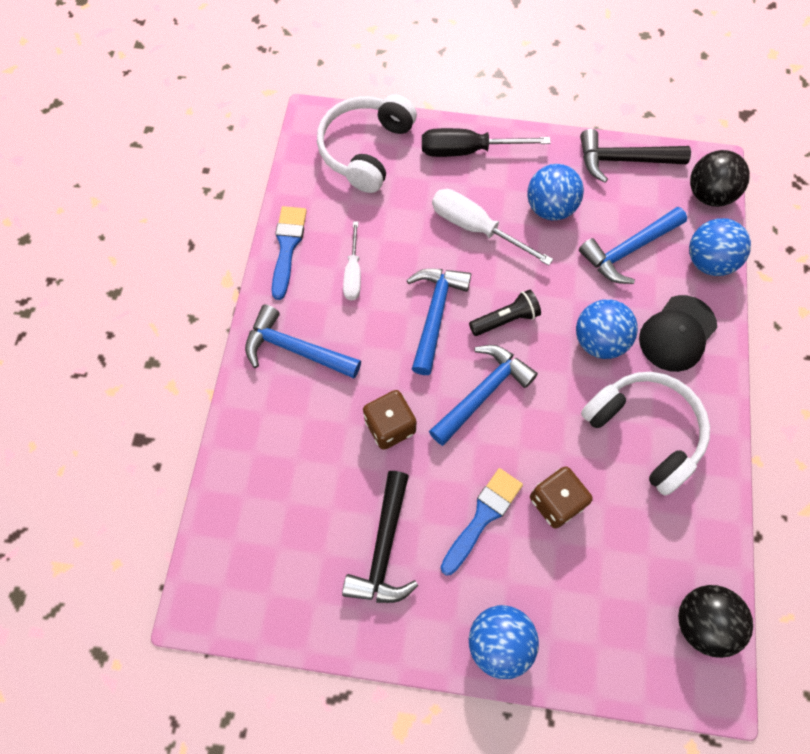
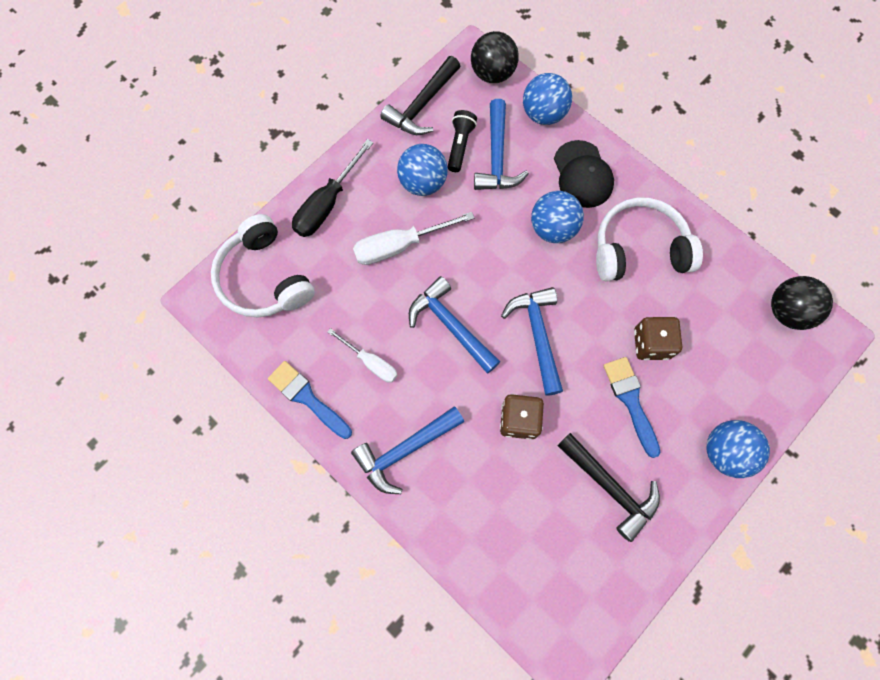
camera: 55 degrees left, 5 degrees up
(505, 319) = (491, 278): black flashlight -> black flashlight (460, 145)

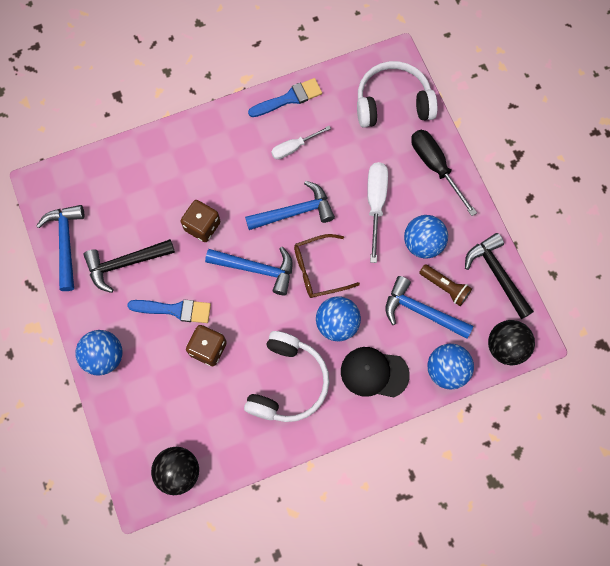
camera: 115 degrees right, 0 degrees up
(405, 450) = (221, 144): blue hammer -> blue hammer (66, 243)
(460, 145) = (445, 287): black flashlight -> brown flashlight
(504, 271) = (319, 270): none -> brown glasses

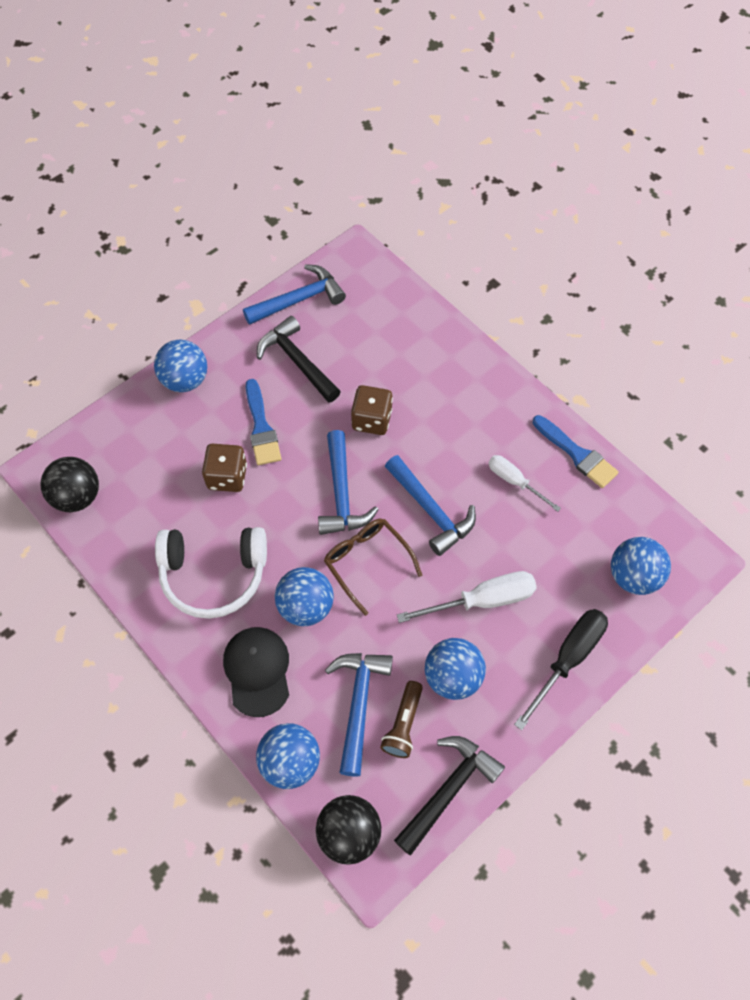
camera: 70 degrees right, 10 degrees down
(393, 103) = (633, 576): white headphones -> blue ball

